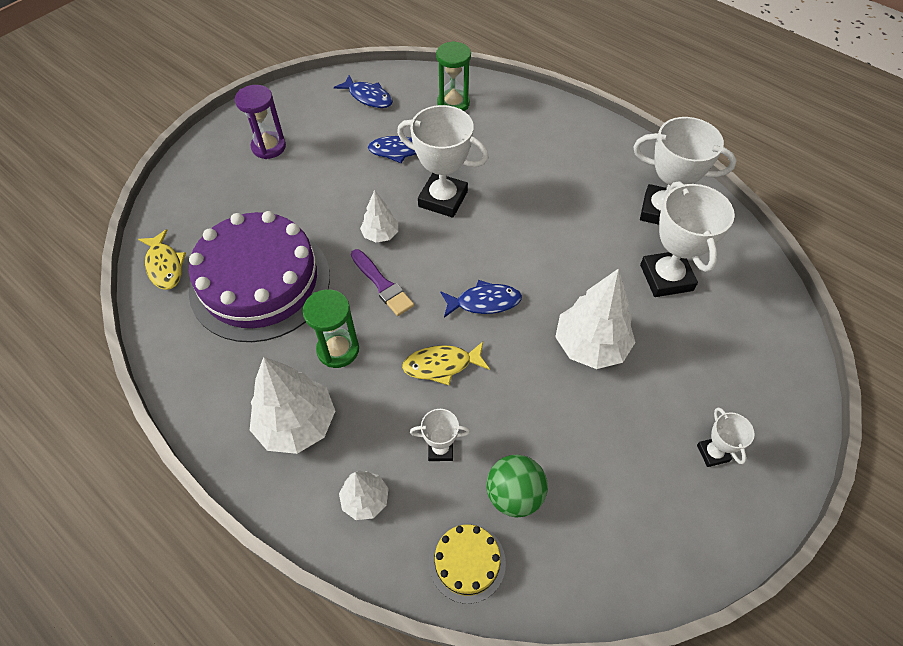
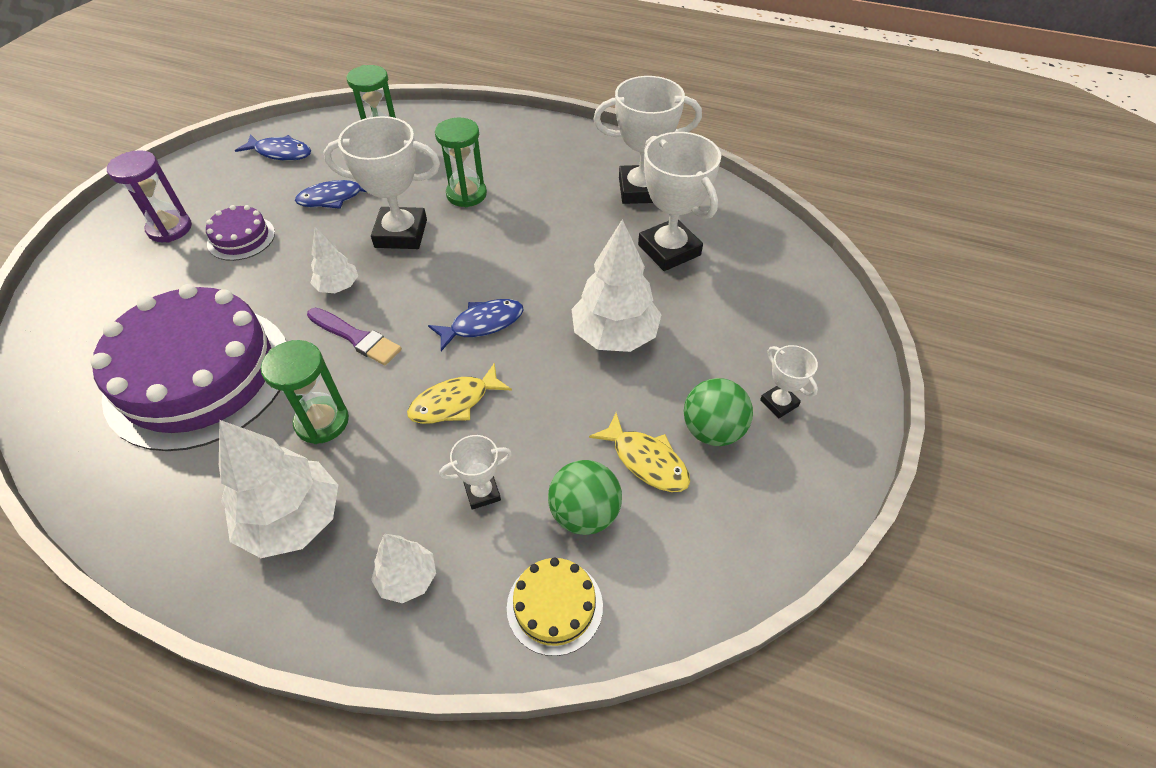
camera: 20 degrees left, 5 degrees down
(165, 266) = (61, 390): yellow fish -> yellow fish (646, 460)
(319, 170) = (241, 238): none -> purple cake
(507, 175) = (466, 194): none -> green hourglass
(644, 459) = (712, 430): none -> green ball

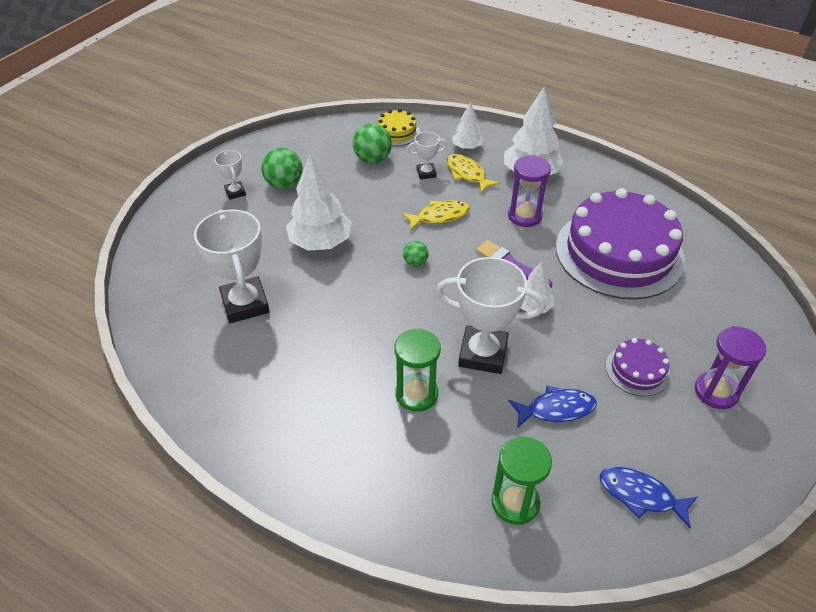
camera: 170 degrees left, 5 degrees down
(322, 422) = (524, 216): green hourglass -> purple hourglass
(482, 324) = (415, 262): blue fish -> green ball
(641, 190) = (236, 374): white trophy -> none
(646, 460) = (330, 176): yellow fish -> yellow fish (467, 174)

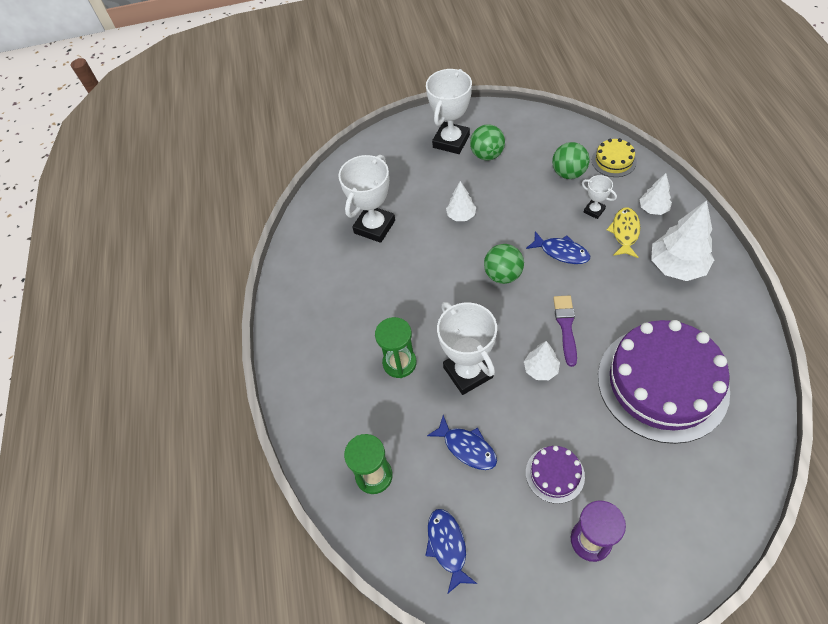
camera: 55 degrees right, 10 degrees up
(235, 192) = (451, 141): white trophy -> white trophy, size x2.01
(320, 243) = (461, 216): white tree -> white tree, size x0.56
(415, 262) = (503, 275): green ball -> green ball, size x1.77
(439, 216) = (561, 252): yellow fish -> blue fish
(524, 216) = (625, 297): purple hourglass -> none

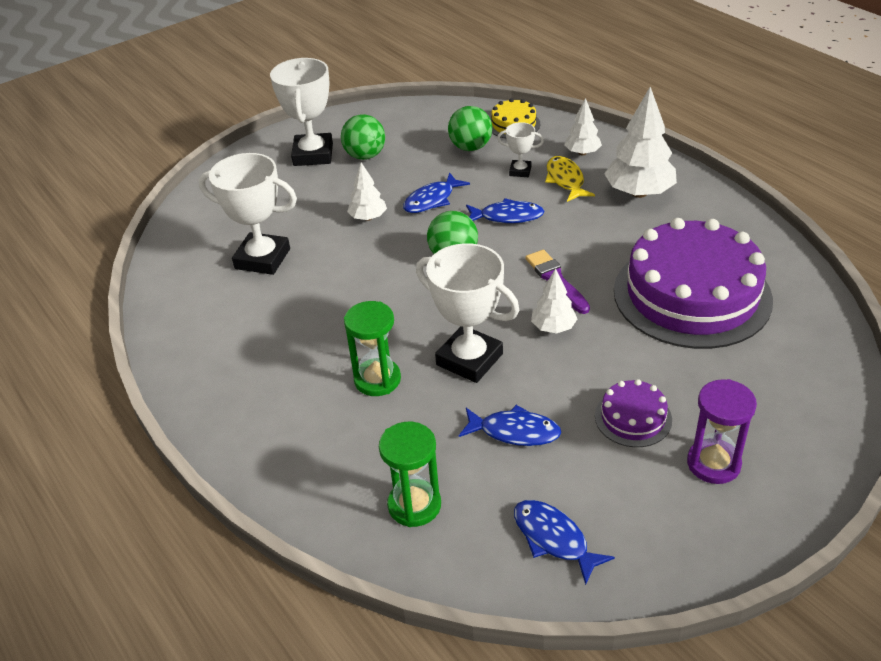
camera: 30 degrees left, 15 degrees down
(374, 227) = (262, 259): white trophy -> white trophy turned 75 degrees counterclockwise
(514, 215) = (432, 200): none -> blue fish

